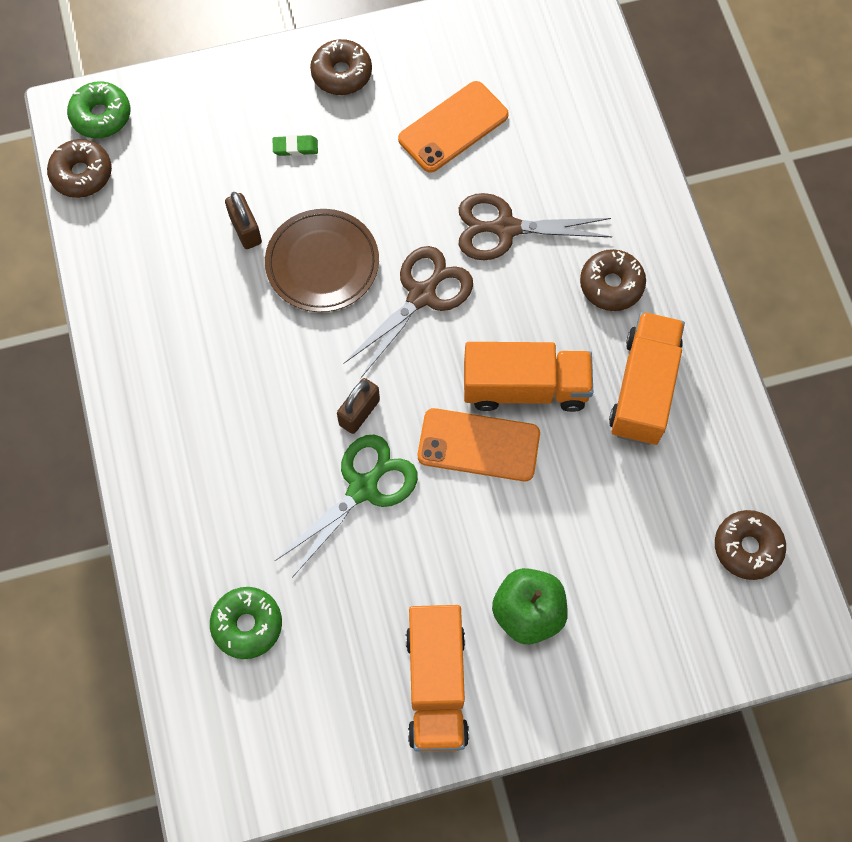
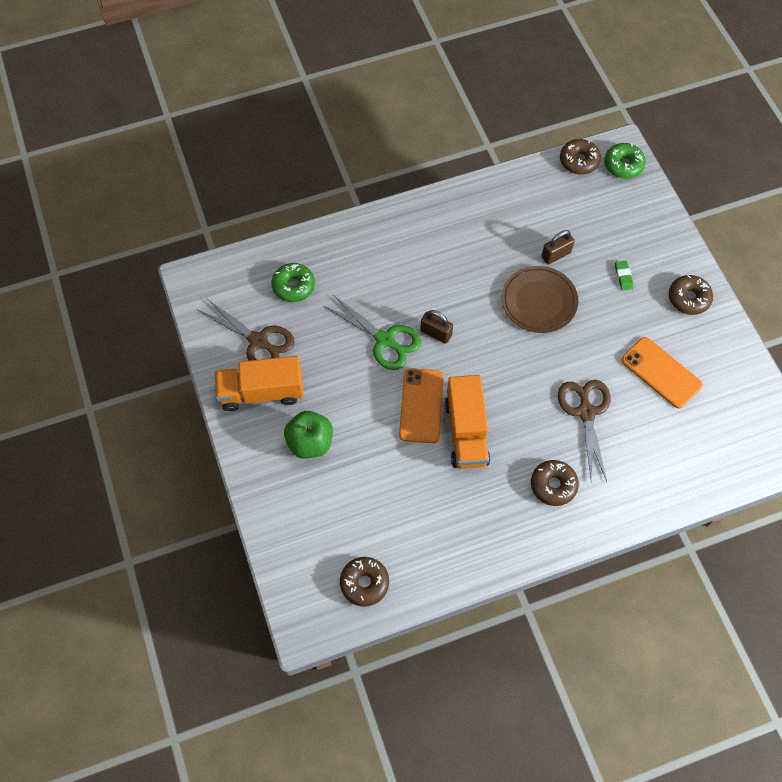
camera: 85 degrees right, 5 degrees down
(422, 295) = (525, 363): brown scissors -> brown scissors (258, 341)
(643, 388) = (475, 510): orange truck -> none

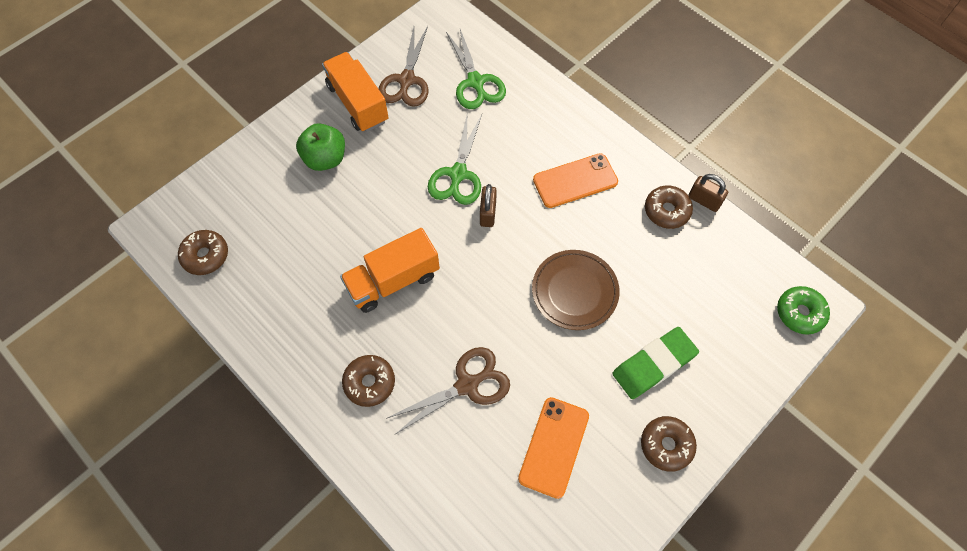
camera: 65 degrees right, 0 degrees up
(293, 286) = (476, 82): green donut -> green scissors
(421, 405) = (403, 231): orange phone -> orange phone (575, 181)
(556, 255) = (640, 287): brown padlock -> brown padlock (704, 200)
(579, 161) = (774, 266): brown donut -> brown donut (666, 211)
(623, 276) = (653, 364): green eraser -> green eraser, size x2.26

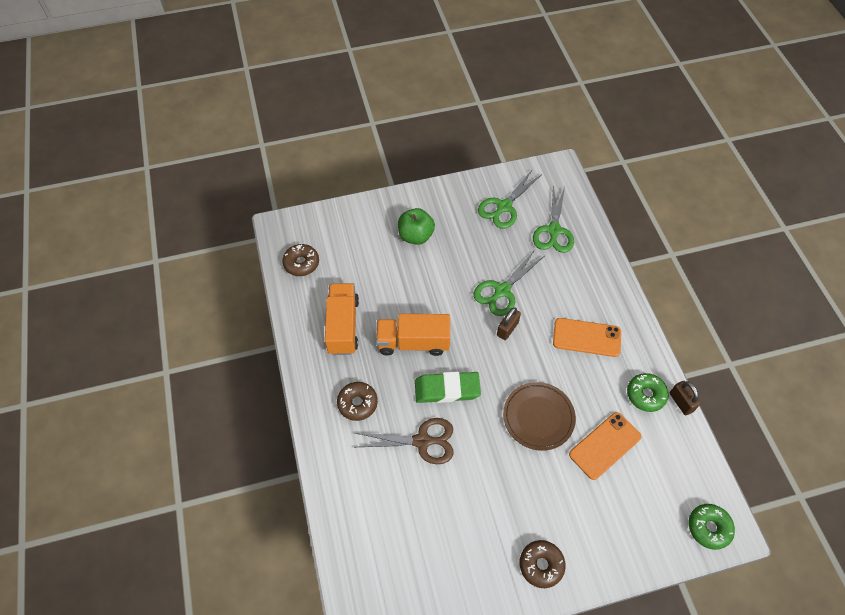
camera: 30 degrees right, 5 degrees down
(358, 103) = (460, 207): orange truck -> orange truck (343, 326)
(406, 80) = (504, 207): brown scissors -> green scissors
(553, 447) = (457, 518): orange phone -> orange phone (604, 445)
(653, 364) = (566, 502): green eraser -> green eraser (447, 389)
(666, 211) = (645, 395): brown donut -> green donut

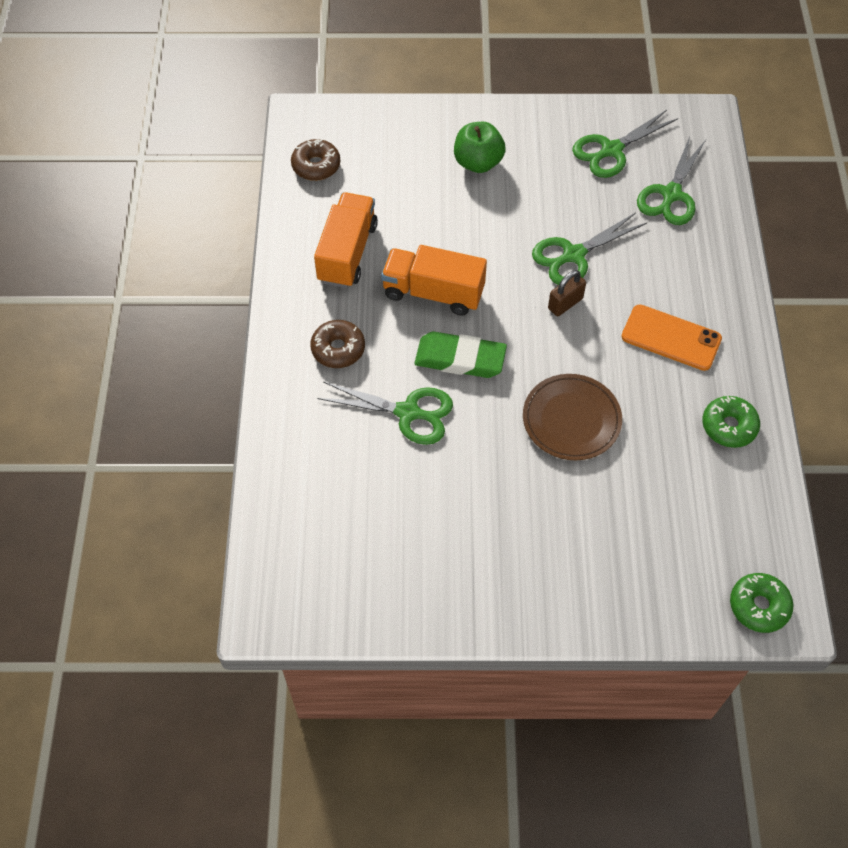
camera: 15 degrees right, 0 degrees up
(422, 441) = (408, 412): brown scissors -> green scissors
(541, 565) = (516, 593): brown donut -> none
(604, 445) = (650, 474): orange phone -> none
(681, 402) = (775, 446): brown padlock -> none

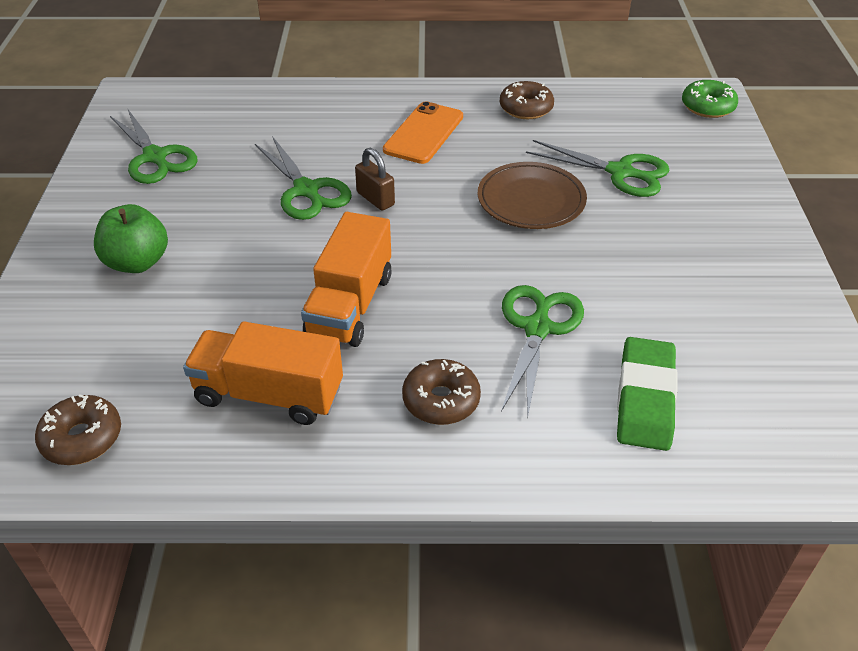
camera: 90 degrees left, 15 degrees down
(460, 358) = (453, 282): green eraser -> green eraser (645, 398)
(671, 195) = (234, 122): green scissors -> green scissors (620, 172)
(729, 426) = (526, 108): green donut -> brown donut

